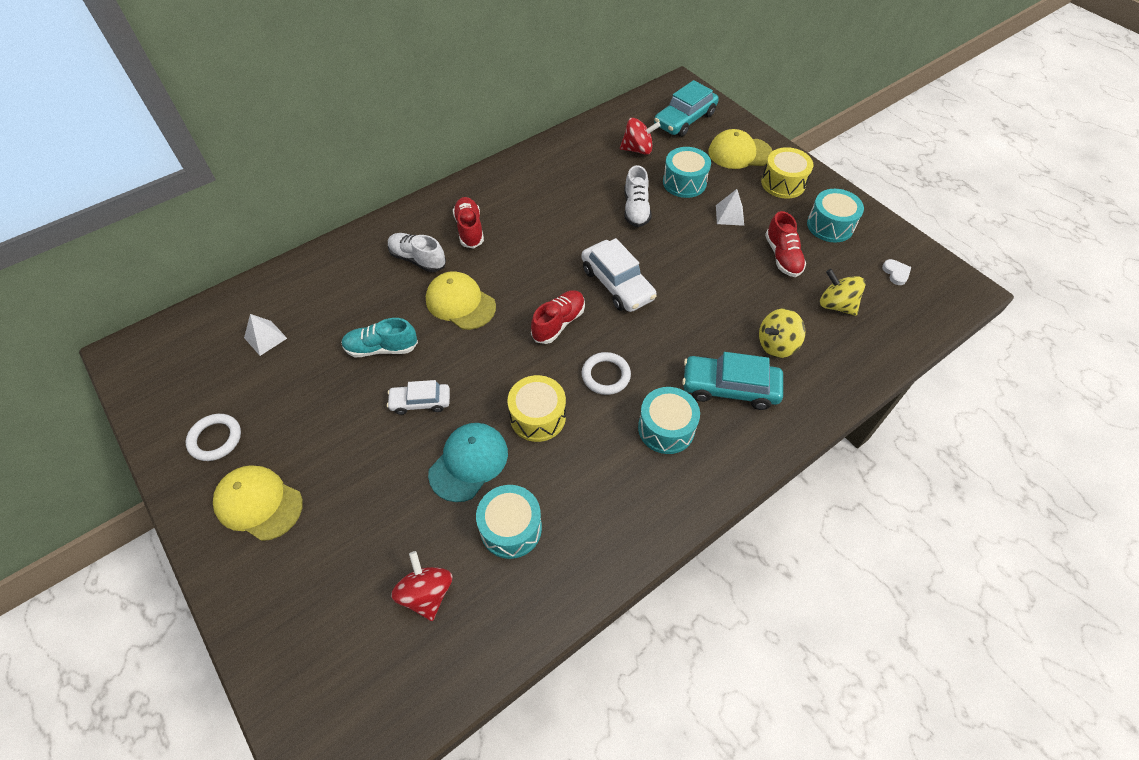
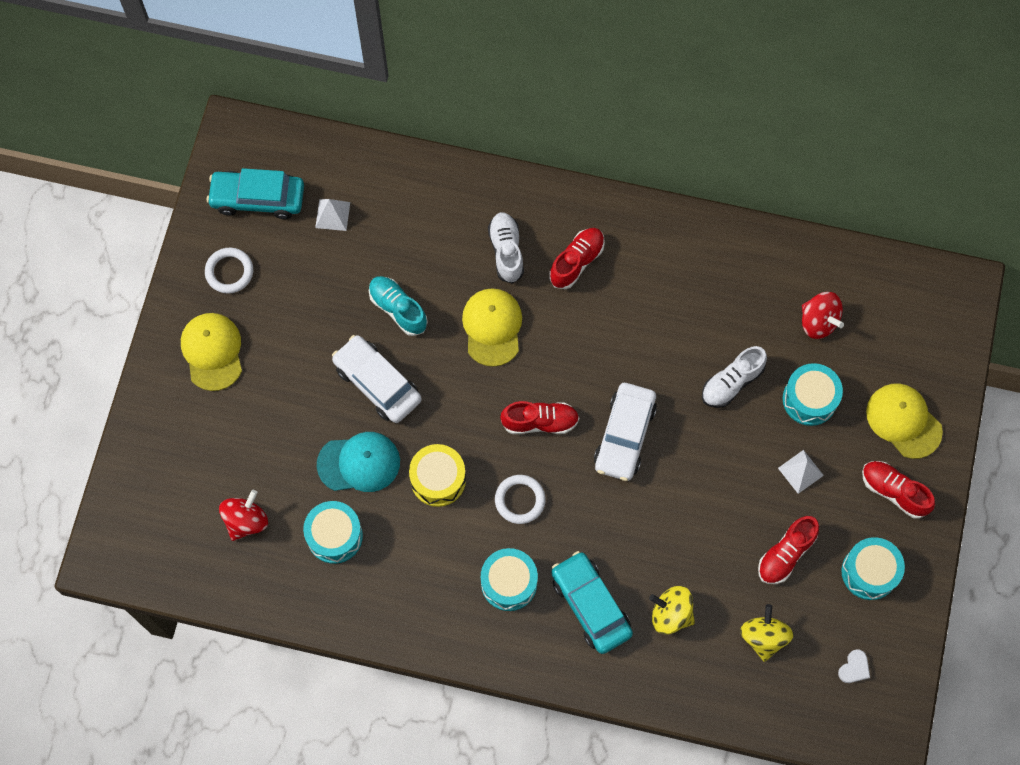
camera: 50 degrees right, 15 degrees up
(420, 402) = (377, 383): white car -> white car, size x1.62
(684, 119) = (908, 332): turquoise car -> turquoise car (258, 198)
(783, 183) = (894, 491): yellow drum -> red shoe

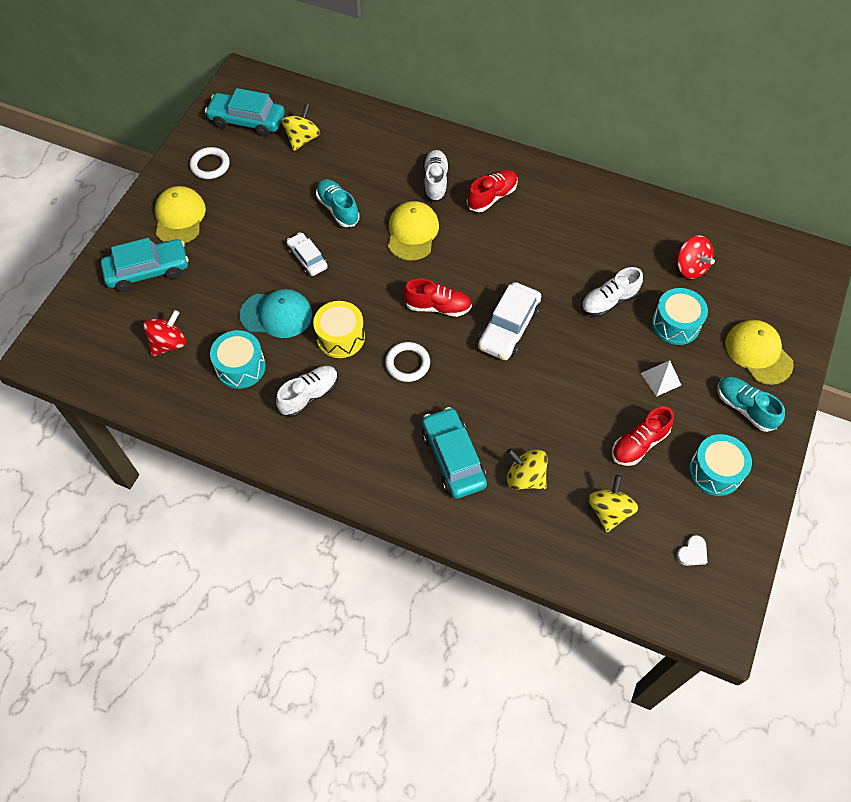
camera: 10 degrees right, 10 degrees down
(195, 431) = (148, 271): none -> turquoise car
(332, 215) = (302, 139): white pyramid -> yellow spinning top
(377, 383) = (307, 258): white car -> white car, size x0.62
(419, 558) = (309, 395): none -> white shoe
(509, 583) = (383, 428): turquoise drum -> none
(894, 491) = (744, 408): red shoe -> turquoise shoe

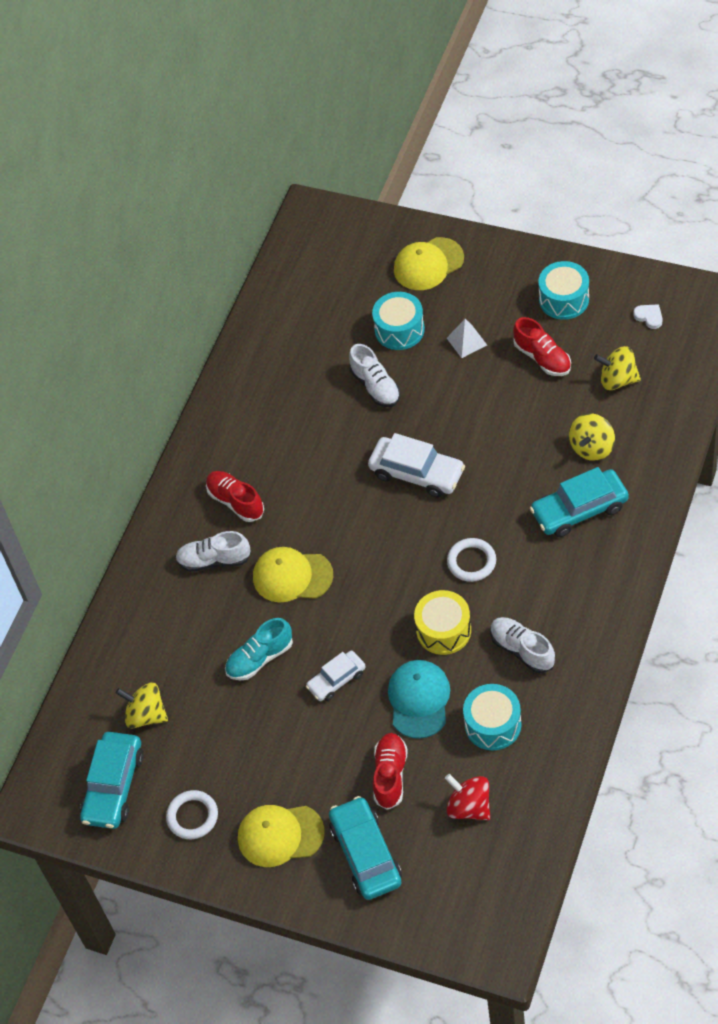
camera: 85 degrees left, 5 degrees down
(437, 307) = (395, 541): red shoe -> red shoe (390, 775)
(690, 267) = (326, 317): red spinning top -> none
(744, 408) = (492, 276): turquoise shoe -> none

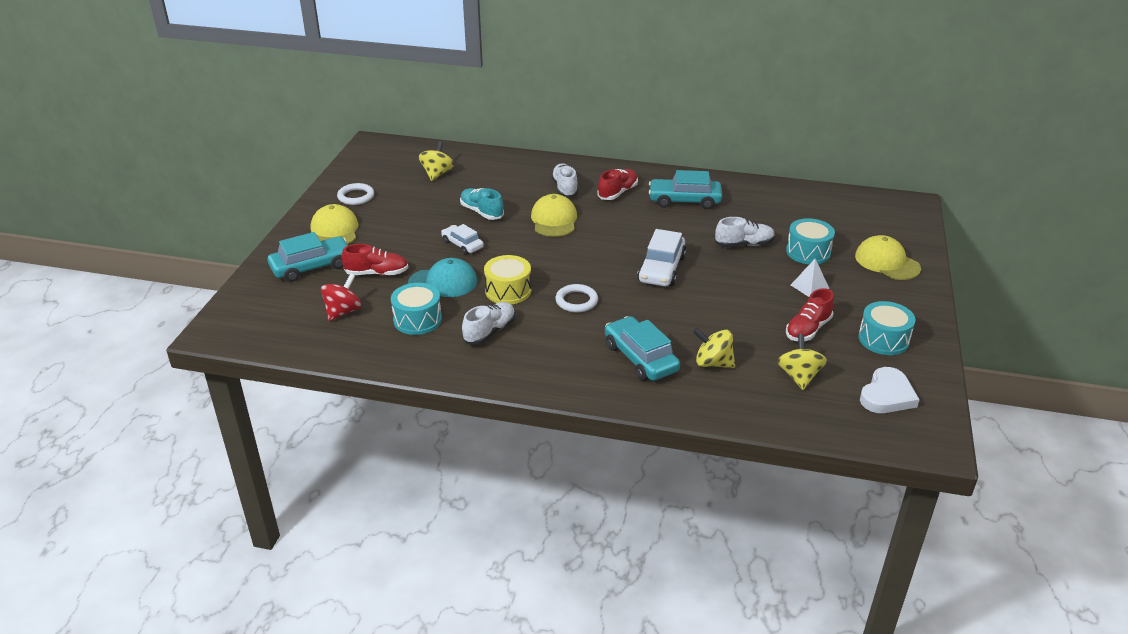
camera: 75 degrees right, 20 degrees down
(113, 786) = (383, 167): turquoise car -> turquoise car (684, 200)
(375, 386) = (744, 244): white shoe -> white shoe turned 150 degrees counterclockwise
(649, 317) = (887, 395): white heart -> white heart, size x1.92

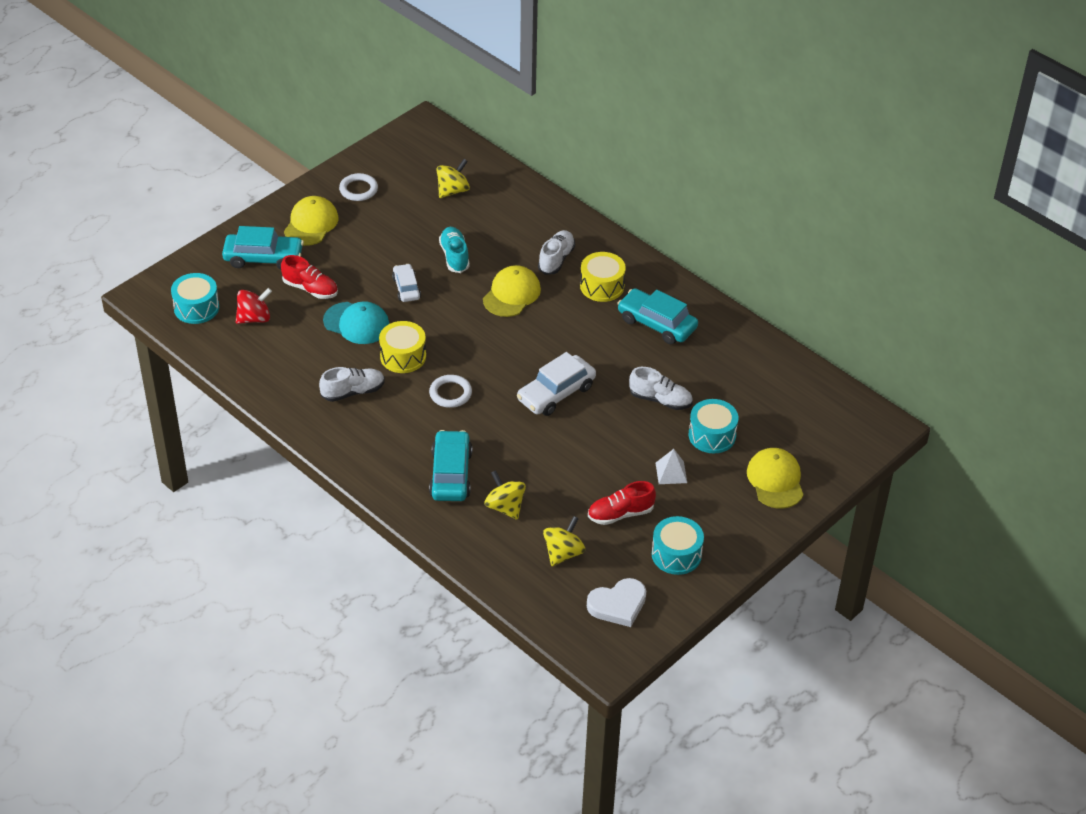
camera: 30 degrees right, 10 degrees up
(417, 320) = (306, 353): turquoise drum -> turquoise drum (196, 308)
(618, 192) = (602, 286): red shoe -> yellow drum

